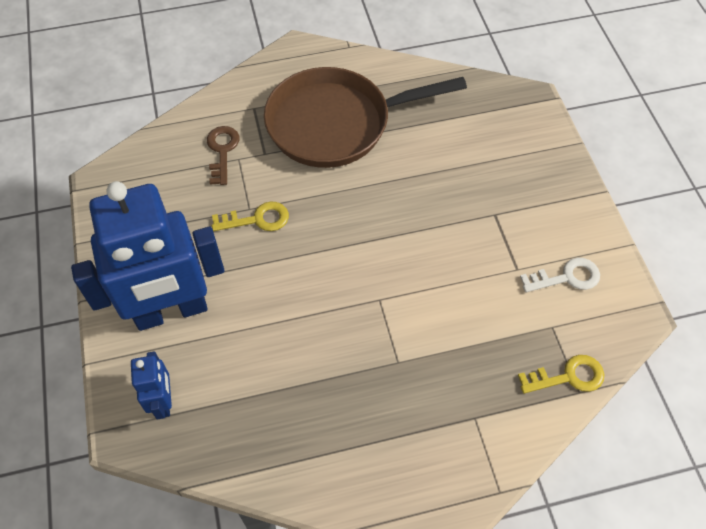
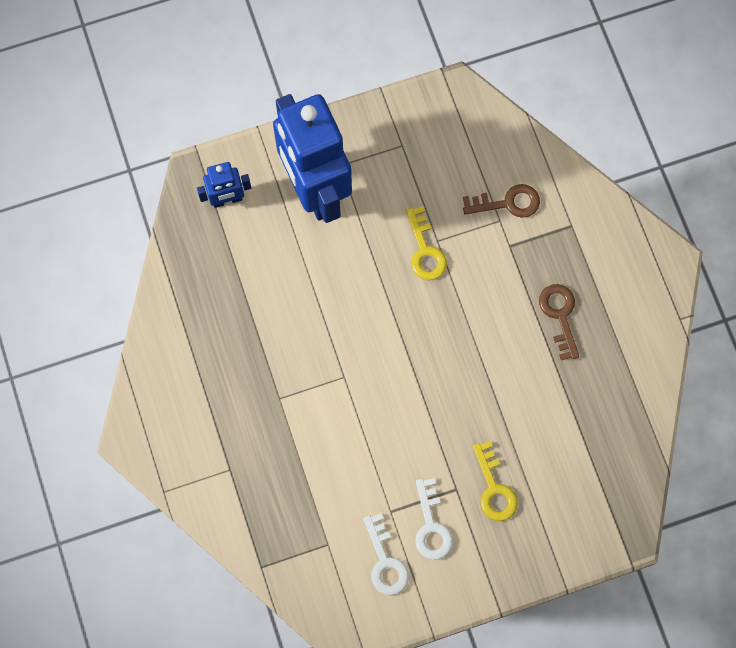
camera: 85 degrees right, 15 degrees up
(336, 123) = (560, 315): brown pan -> brown key
(530, 236) = (431, 526): none -> white key
(568, 376) = (276, 557): yellow key -> yellow key (494, 488)

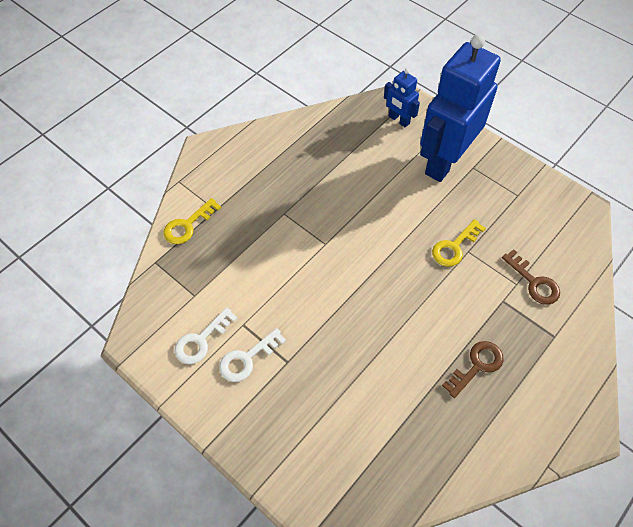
camera: 60 degrees right, 15 degrees down
(494, 488) = (304, 389): yellow key -> yellow key (188, 225)

